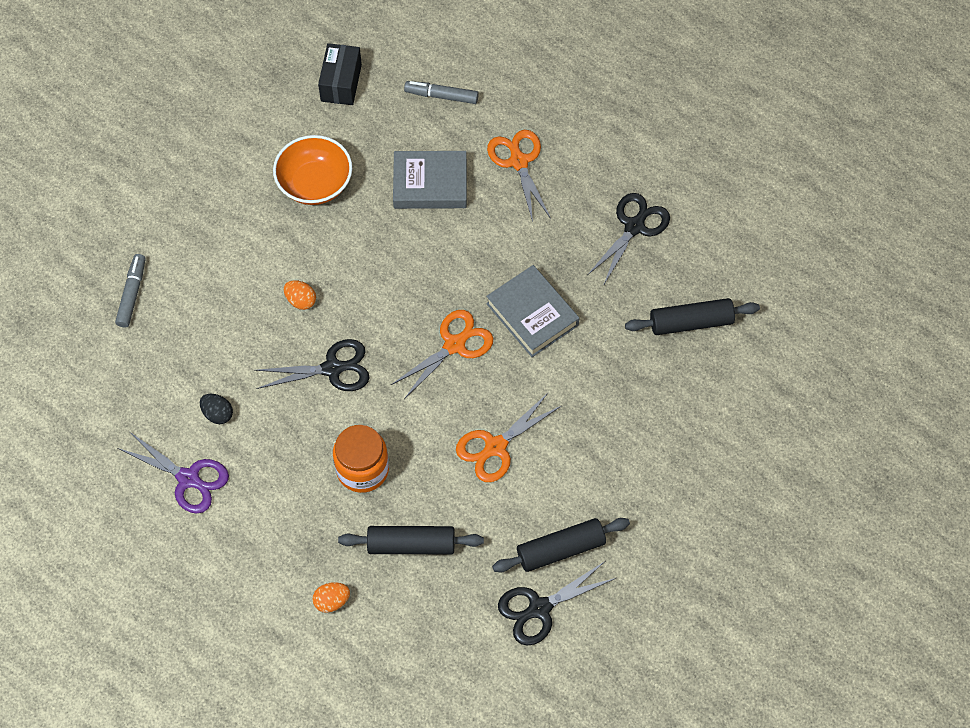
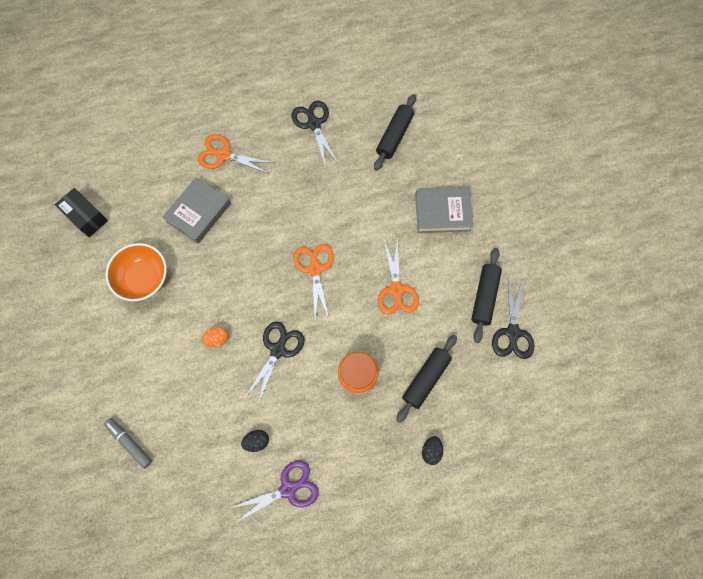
camera: 55 degrees left, 10 degrees up
(332, 601) = (431, 450): orange egg -> black egg
(441, 96) = (145, 167): grey marker -> none
(532, 314) = (327, 213): grey book -> grey book (442, 212)

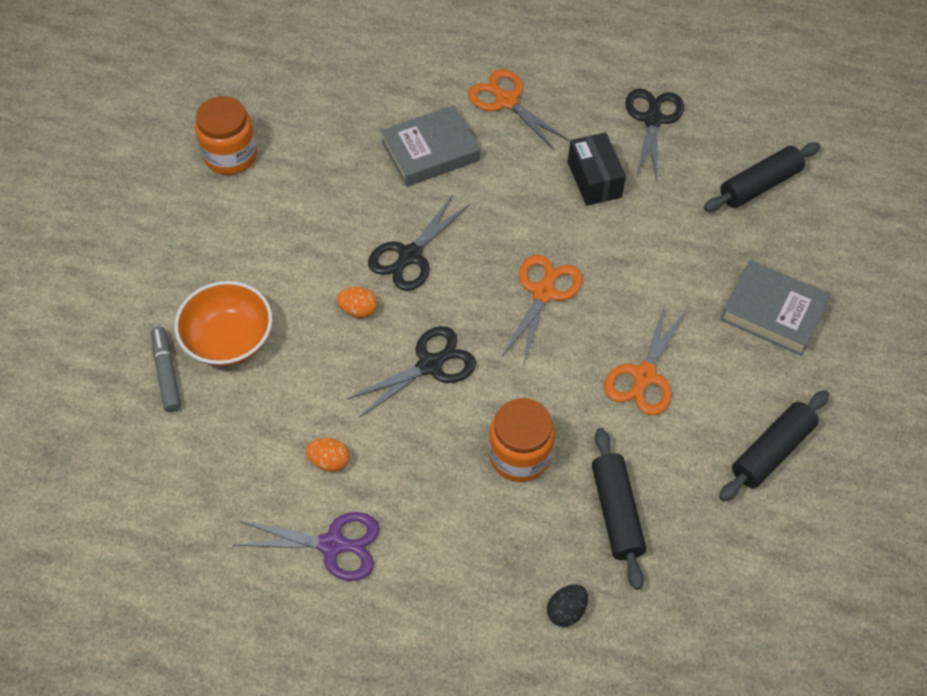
camera: 30 degrees right, 15 degrees down
(79, 280) = (230, 155): none -> orange jar
(86, 217) = (287, 90): black box -> black box (594, 180)
(143, 278) = (311, 192): orange bowl -> orange bowl (229, 339)
(257, 441) = (329, 461): black egg -> orange egg
(426, 379) = (616, 512): black rolling pin -> black rolling pin turned 75 degrees counterclockwise
(512, 332) = (788, 521): black scissors -> black scissors (410, 256)

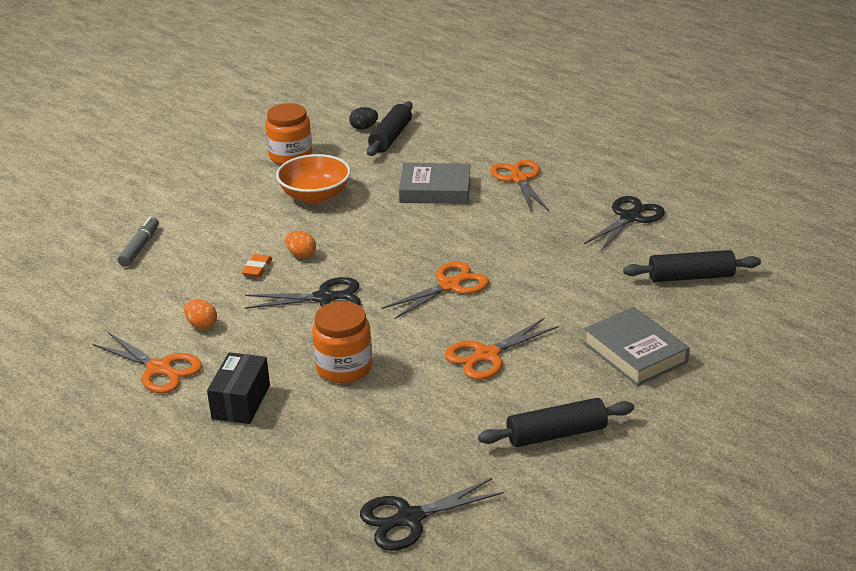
camera: 30 degrees right, 25 degrees down
(229, 339) = (197, 243): orange bowl -> orange bowl (315, 196)
(326, 351) = (257, 269): none -> orange eraser
(332, 545) = (159, 369): purple scissors -> orange scissors
(410, 256) = (366, 238): black scissors -> black scissors (409, 518)
(566, 611) = (293, 467): black egg -> black egg (363, 128)
(594, 180) = (550, 237): black box -> black box (241, 402)
(616, 512) = (389, 425): black rolling pin -> black rolling pin (391, 137)

